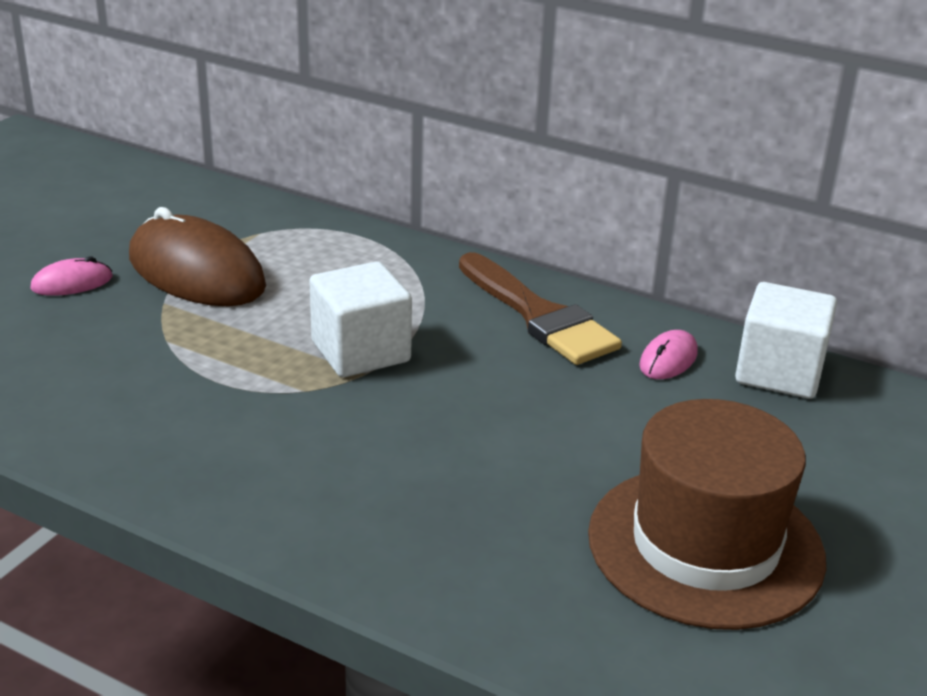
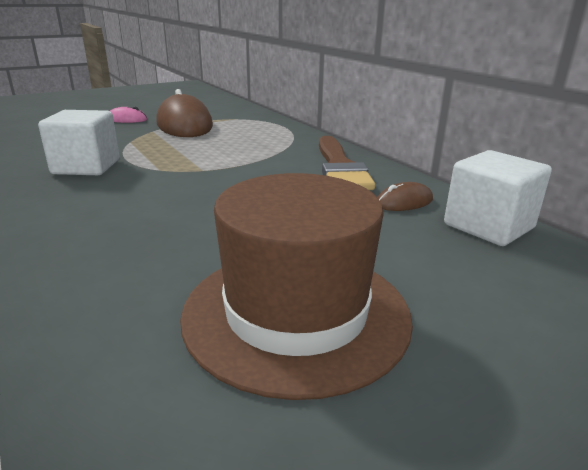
camera: 30 degrees right, 5 degrees down
(360, 352) = (214, 162): white cube -> white cube (86, 167)
(668, 359) = (404, 202): pink mouse -> brown mouse

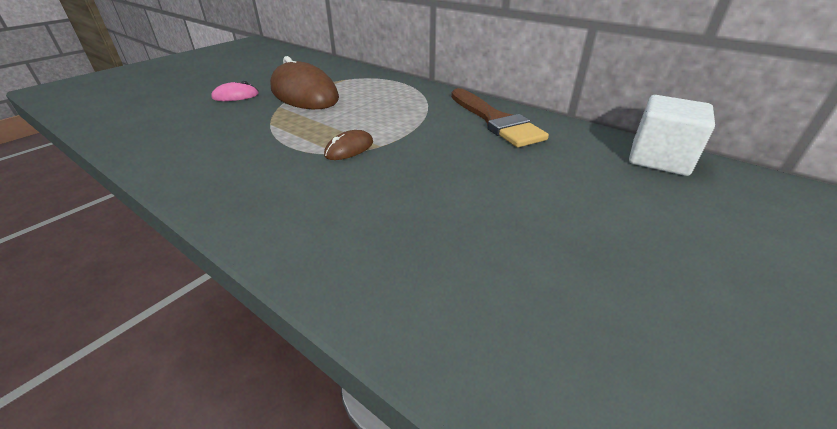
camera: 20 degrees left, 10 degrees up
(86, 167) = (258, 164): white cube -> none
(296, 313) = (621, 283): brown hat -> none
(404, 202) = (579, 147): brown mouse -> brown mouse (349, 149)

